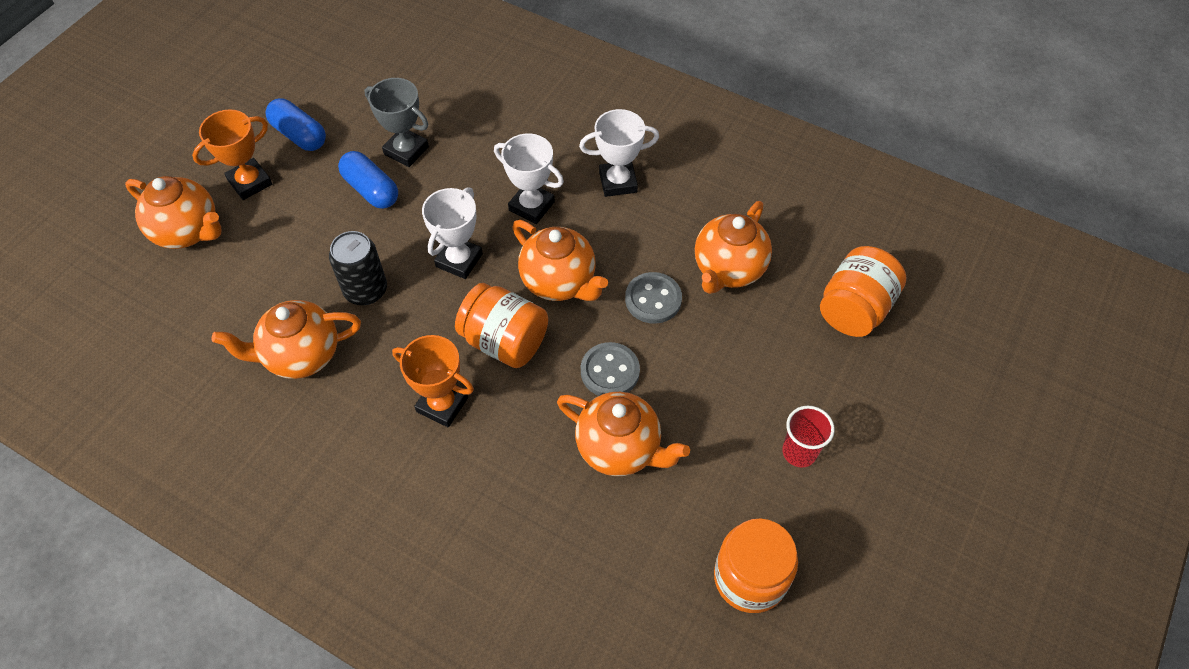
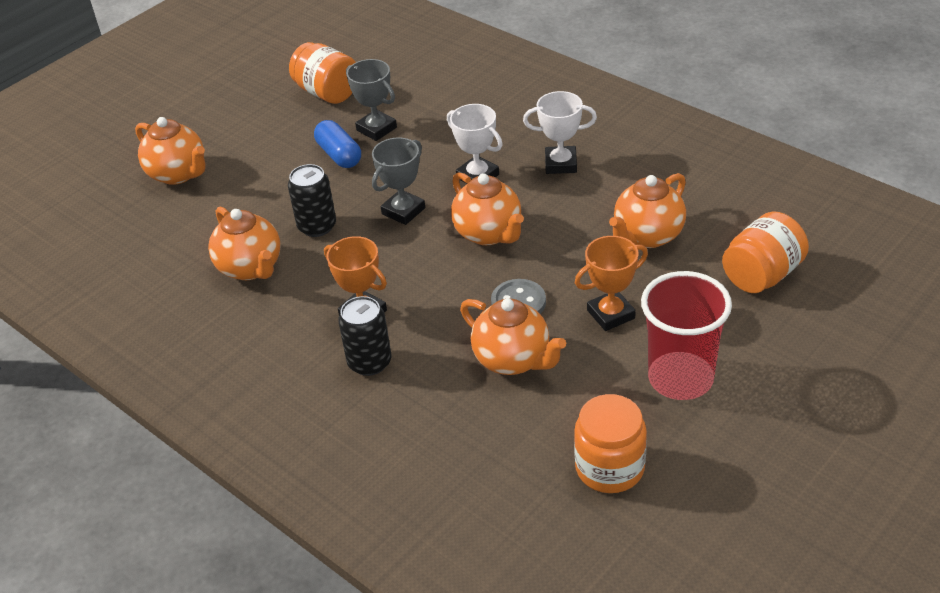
camera: 15 degrees right, 15 degrees down
(250, 182) = (238, 143): orange trophy -> orange trophy (611, 314)
(299, 135) = (287, 112): blue capsule -> none
(301, 355) = (251, 268): orange teapot -> orange teapot turned 120 degrees counterclockwise
(459, 260) = (403, 211): white trophy -> grey trophy
(463, 470) = (369, 362): none -> black can
(504, 341) = (429, 273): orange jar -> orange jar (327, 93)
(653, 299) = (571, 253): grey button -> none
(799, 452) = (680, 378): red cup -> red cup, size x1.95

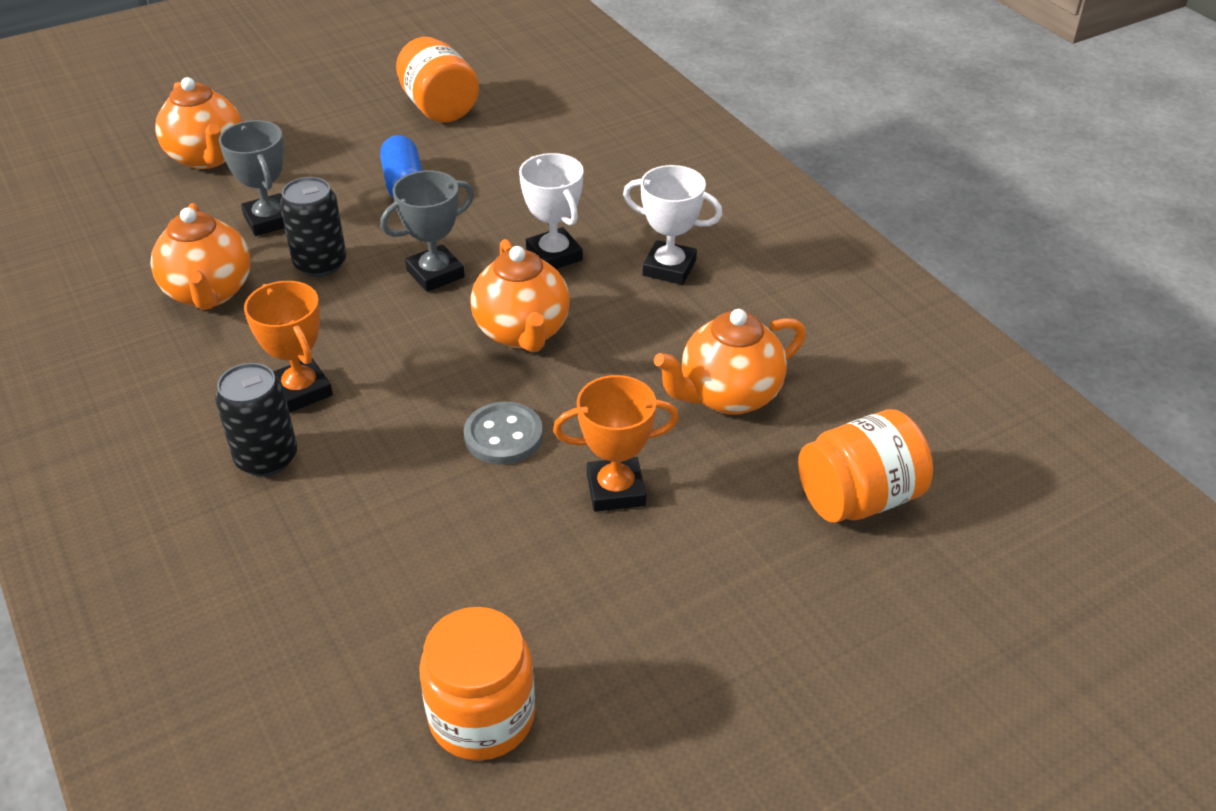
camera: 15 degrees right, 0 degrees up
(376, 129) = (468, 164): grey trophy -> grey trophy (269, 220)
(513, 360) = (448, 513): orange teapot -> none
(680, 378) = (658, 615): red cup -> none

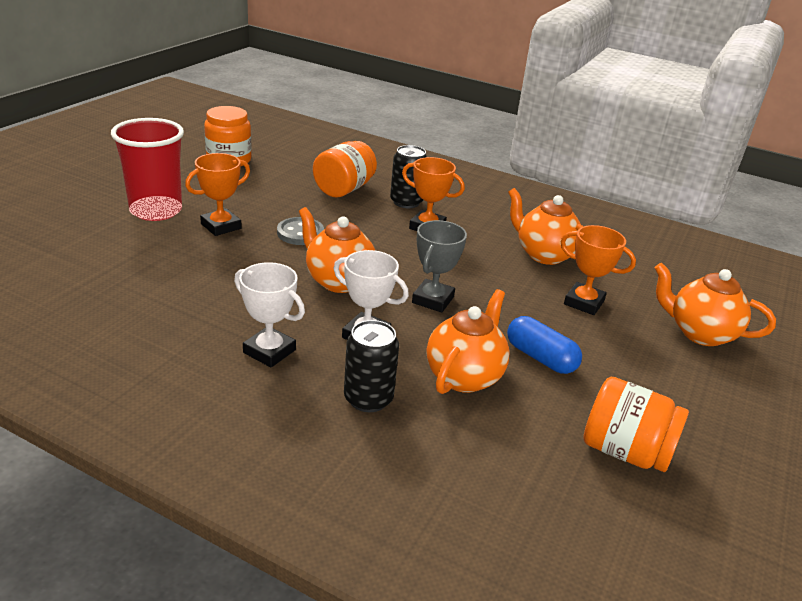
camera: 145 degrees right, 10 degrees down
(269, 220) = (584, 303): grey trophy -> orange trophy
(320, 264) = (510, 286): black can -> black can (368, 399)
(669, 268) = (269, 351): white trophy -> white trophy turned 45 degrees clockwise
(705, 567) = (156, 211): none -> red cup
(728, 396) = (177, 280): orange teapot -> orange teapot (464, 376)
(858, 498) = (74, 251): orange jar -> orange jar (344, 189)

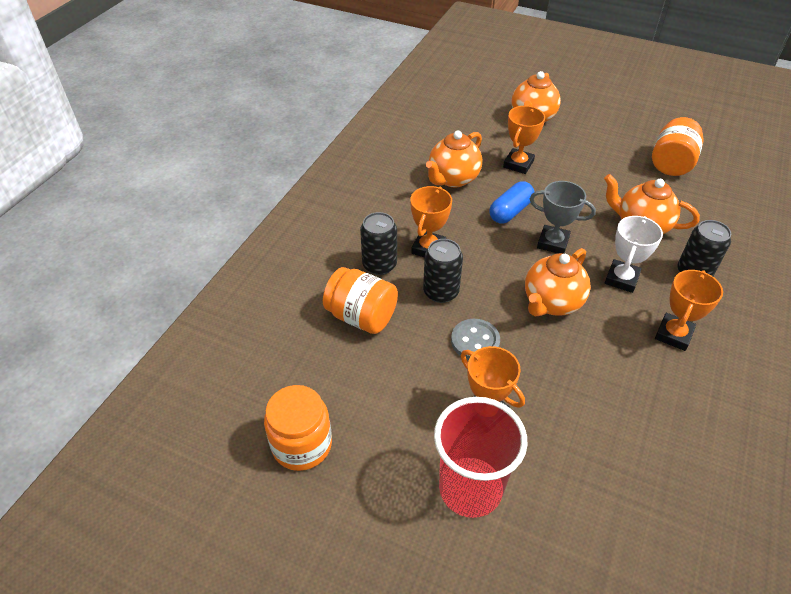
camera: 90 degrees left, 15 degrees up
(269, 351) = (673, 334): white trophy -> orange trophy
(366, 225) = (441, 292): none -> black can
(540, 358) = (599, 190): blue capsule -> blue capsule (510, 211)

